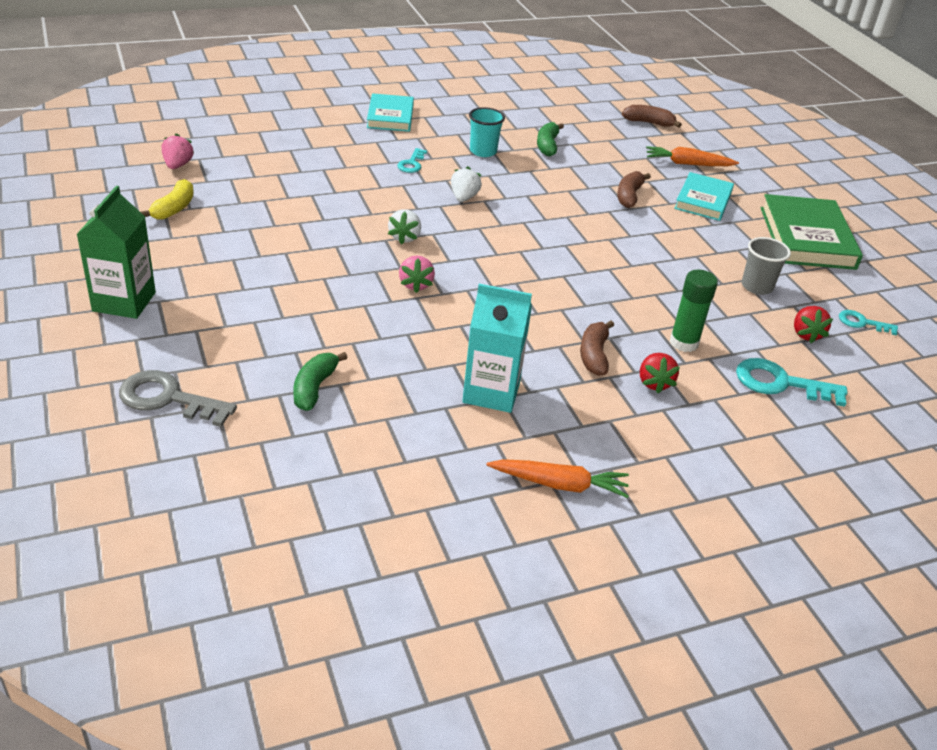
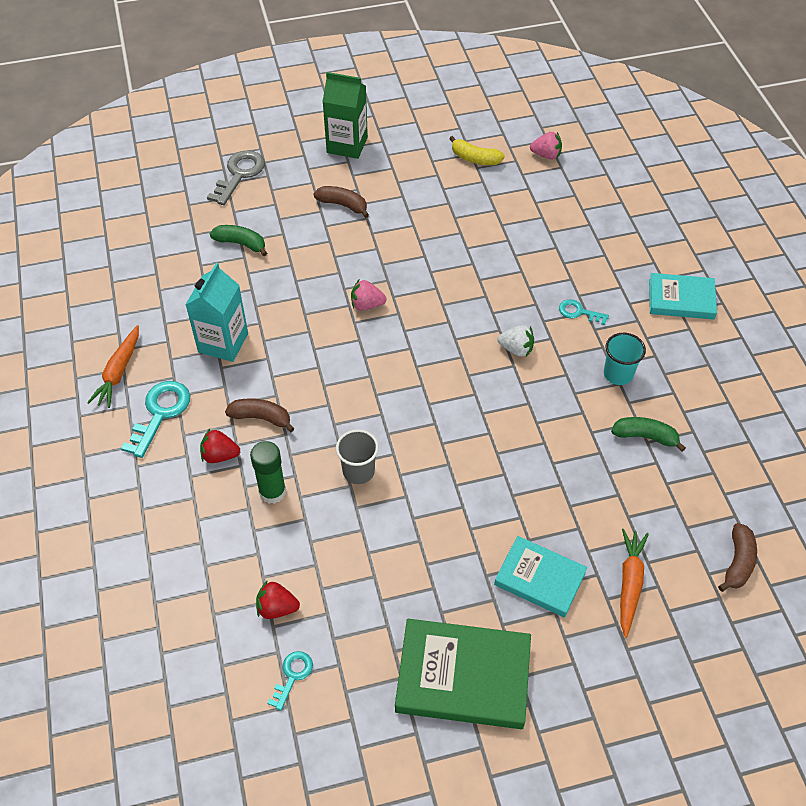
camera: 100 degrees right, 15 degrees up
(404, 237) = (440, 301): white strawberry -> none
(629, 196) = (539, 500): brown banana -> brown banana (343, 205)
(757, 286) = (361, 585): grey cup -> grey cup (358, 471)
(780, 383) = (206, 559): turquoise key -> turquoise key (160, 413)

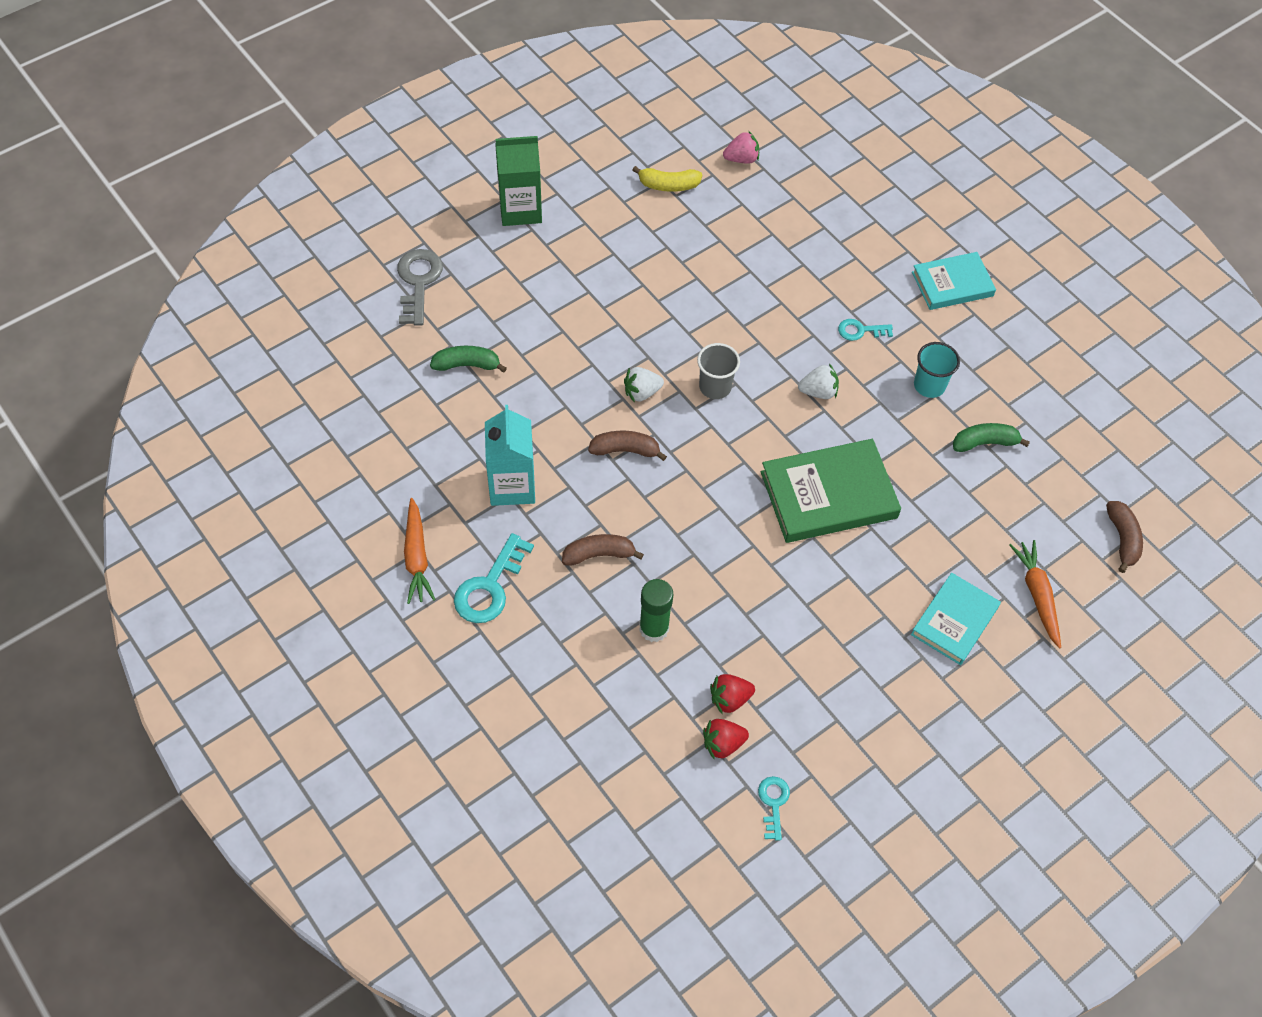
camera: 25 degrees left, 5 degrees up
(160, 413) = (489, 587): turquoise key -> turquoise key turned 150 degrees counterclockwise
(220, 455) = (578, 610): red strawberry -> red strawberry (730, 699)
(343, 205) = (554, 284): brown banana -> brown banana (625, 450)
(358, 471) = (728, 576): grey cup -> grey cup (715, 387)
(367, 305) = (642, 392): pink strawberry -> white strawberry
(463, 676) = (931, 741): green book -> green book (828, 495)
(539, 578) = (954, 621): turquoise book -> turquoise book turned 60 degrees counterclockwise

